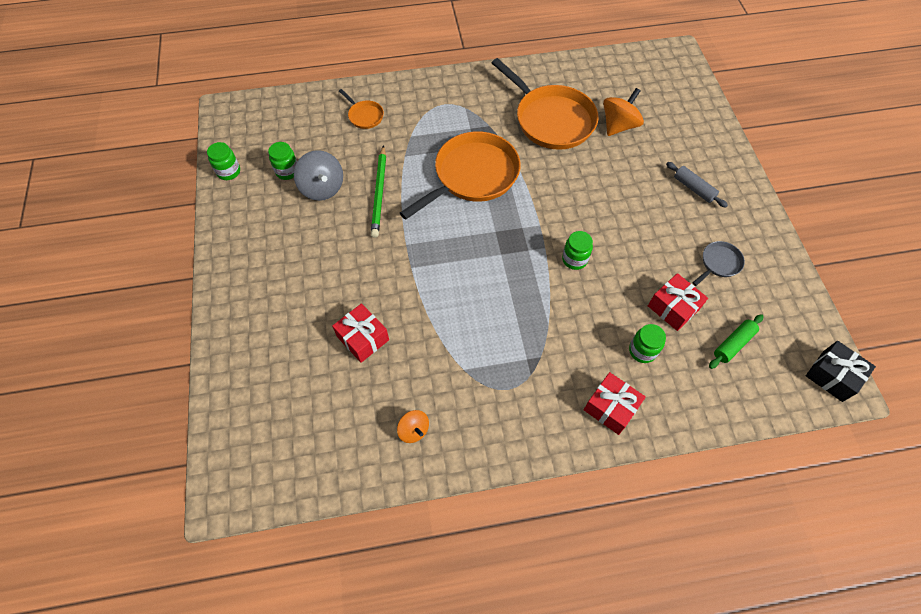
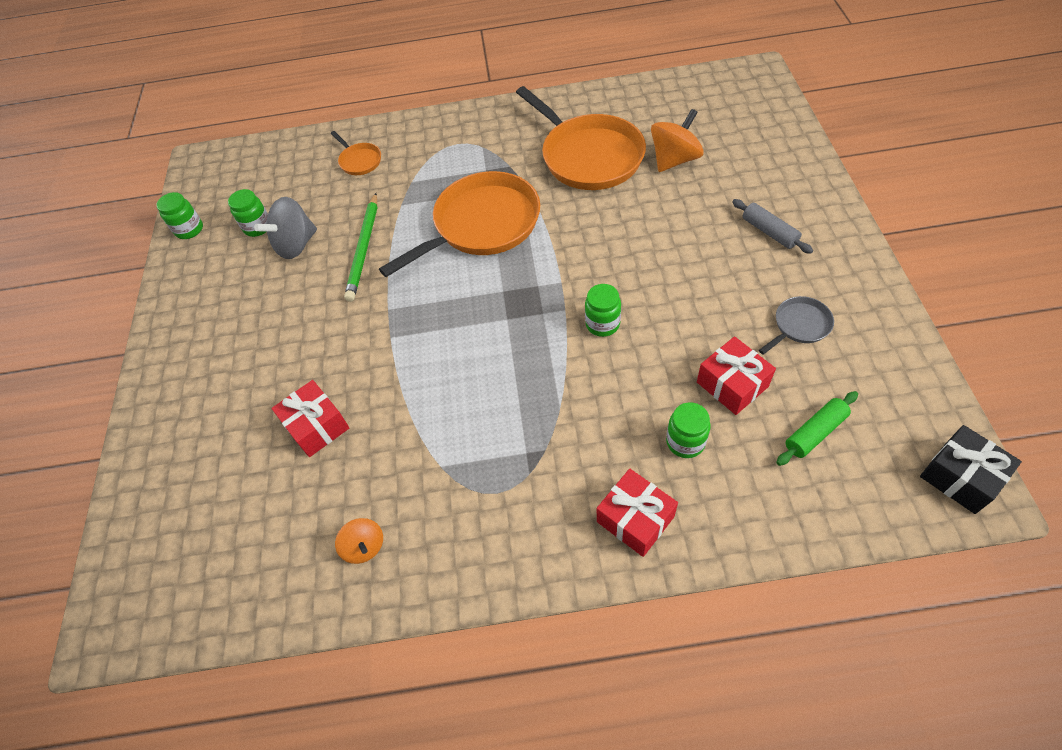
camera: 10 degrees right, 5 degrees down
(322, 188) = (296, 245): grey spinning top -> grey spinning top turned 75 degrees clockwise

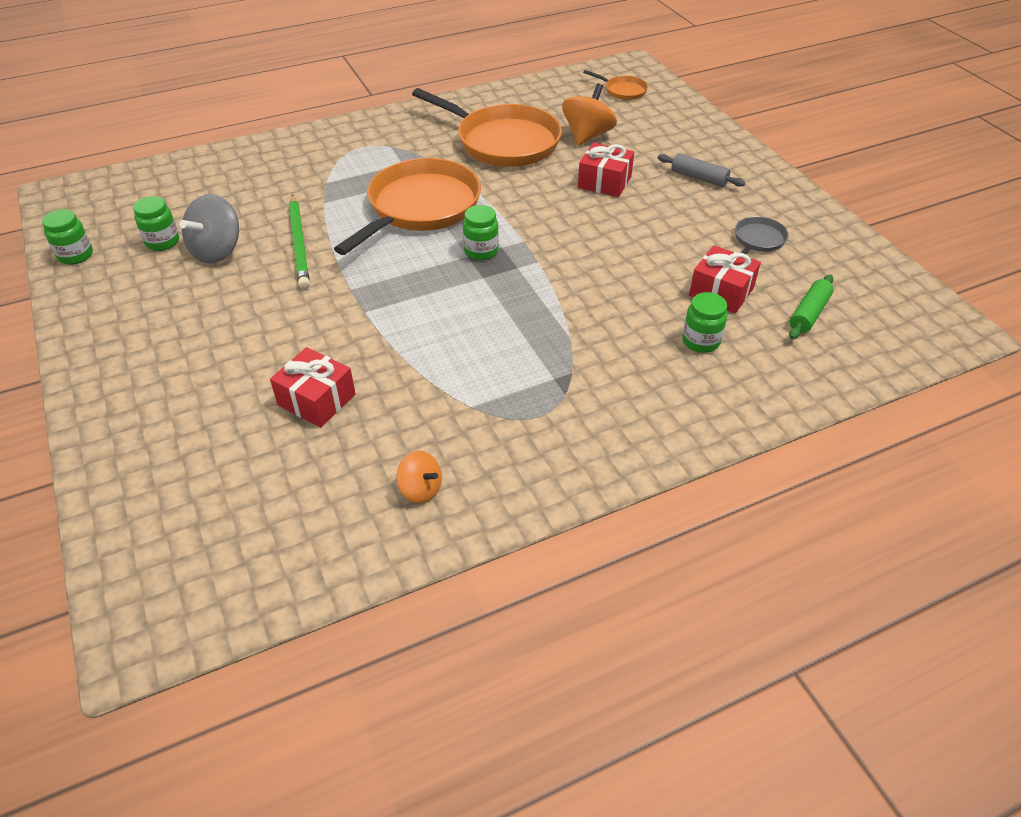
camera: 25 degrees left, 10 degrees down
(359, 161) = (258, 172): orange pan -> orange pan (623, 91)
(602, 324) = (580, 267): green jar -> green jar (481, 251)
(635, 519) = (684, 408): red gift -> red gift (604, 182)
(960, 477) = (938, 322): black gift -> none

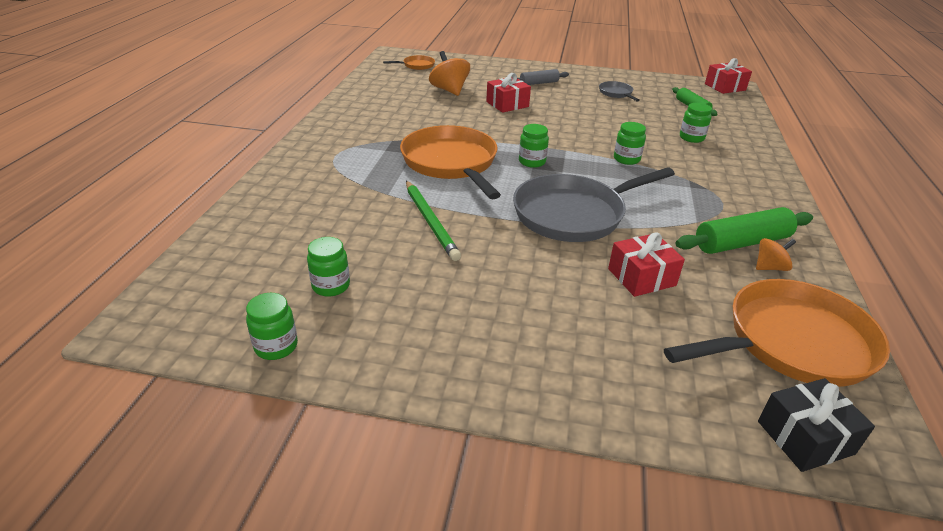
camera: 55 degrees left, 10 degrees down
(136, 574) = (805, 437): none -> black gift
(217, 251) = (387, 261): grey spinning top -> none
(299, 244) = (430, 221): green pencil -> green pencil turned 45 degrees clockwise
(398, 317) = (574, 214): none -> grey pan
(456, 454) = (742, 243): none -> green rolling pin
(503, 142) = (414, 112): orange pan -> orange pan (791, 343)
(568, 310) = (626, 159): none -> green jar
(721, 292) = (652, 117): red gift -> red gift (725, 87)

